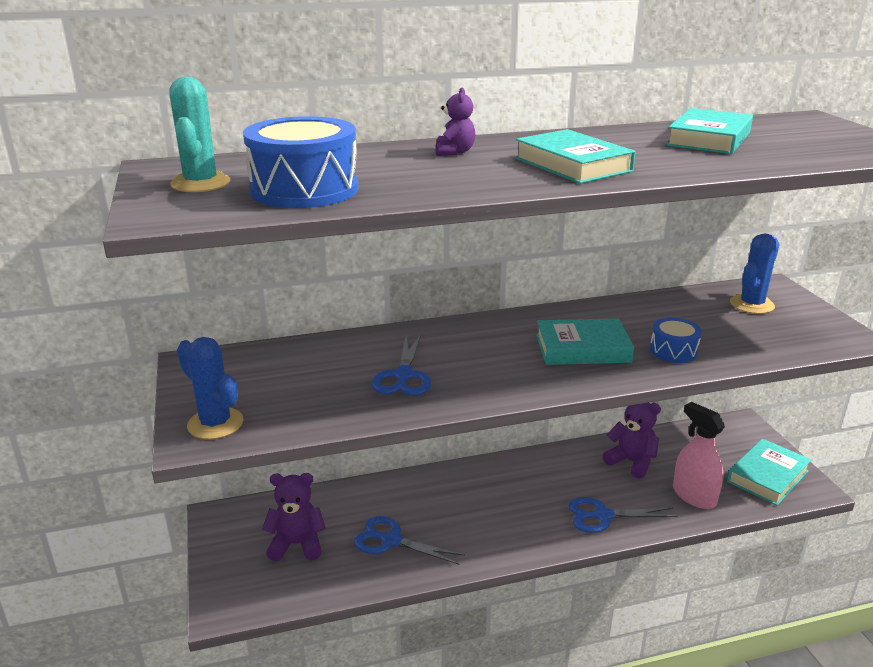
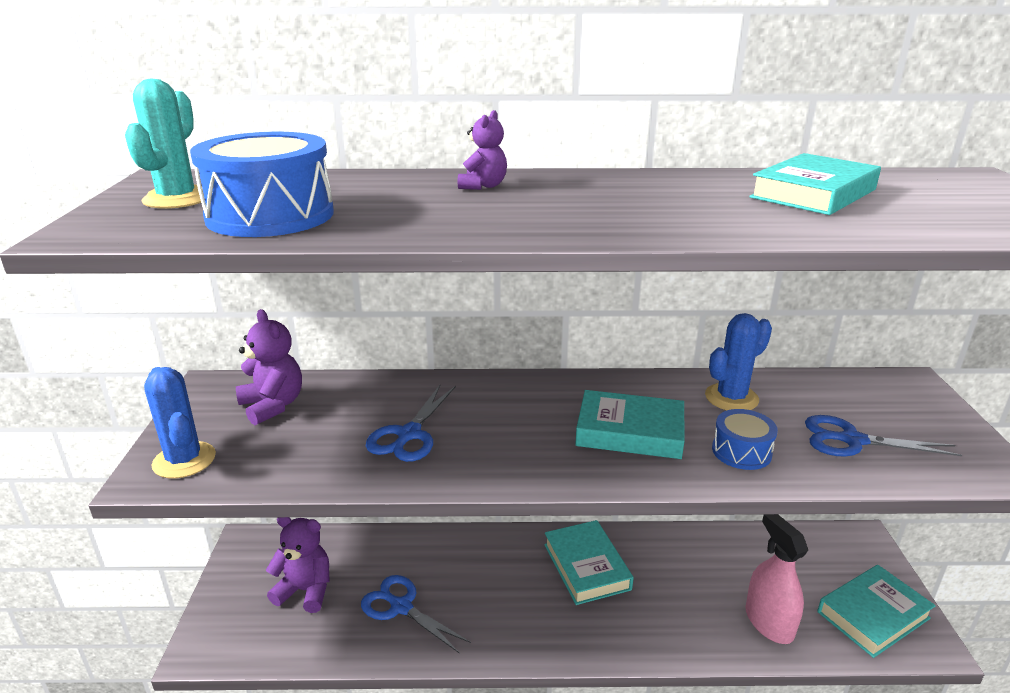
camera: 15 degrees right, 0 degrees up
(572, 165) = (607, 212): turquoise book -> turquoise book (586, 566)
(603, 516) = (648, 626): blue scissors -> blue scissors (852, 440)
(631, 462) = (707, 563): purple teddy bear -> purple teddy bear (273, 406)
(751, 304) = (872, 403): blue cactus -> blue cactus (731, 398)

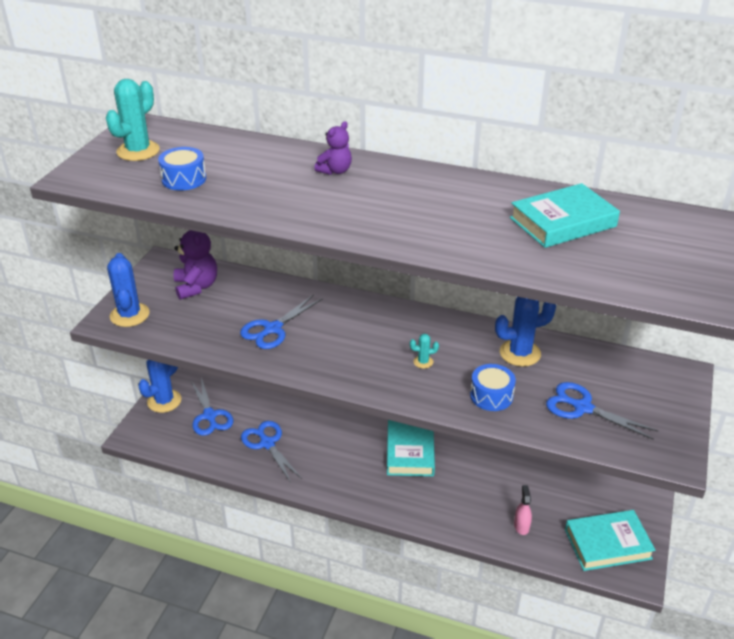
camera: 20 degrees right, 10 degrees up
(231, 587) = (164, 401): none -> blue cactus
(270, 215) = (184, 179): blue drum -> blue drum, size x0.55
(305, 590) = (210, 416): purple teddy bear -> blue scissors
(630, 431) = (423, 362): turquoise book -> turquoise cactus
(768, 622) = (521, 526): pink spray bottle -> pink spray bottle, size x0.52

